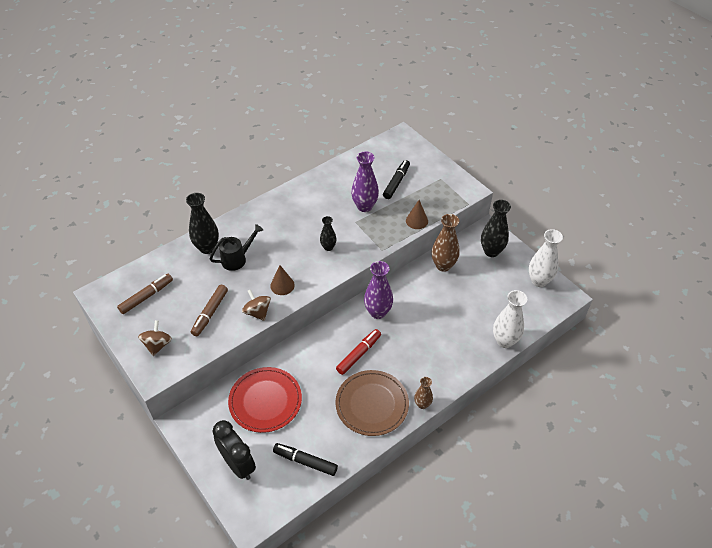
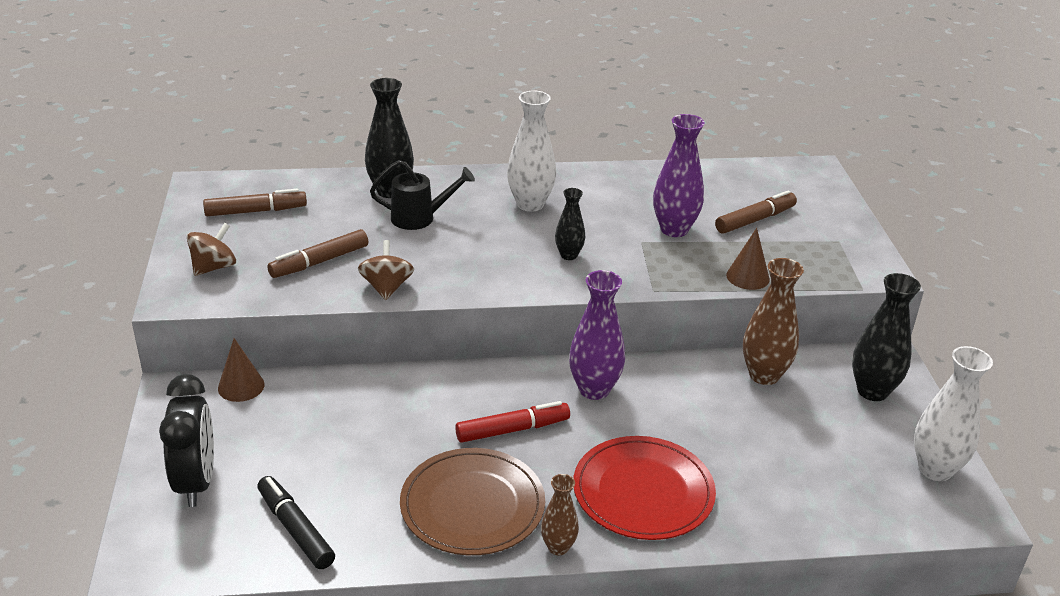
camera: 30 degrees right, 15 degrees down
(265, 401) = (313, 422): red plate -> red plate (643, 492)
(282, 285) = (454, 272): brown cone -> brown cone (241, 386)
(396, 182) = (754, 220): black marker -> brown marker
(504, 341) = (792, 527): white vase -> white vase (530, 204)

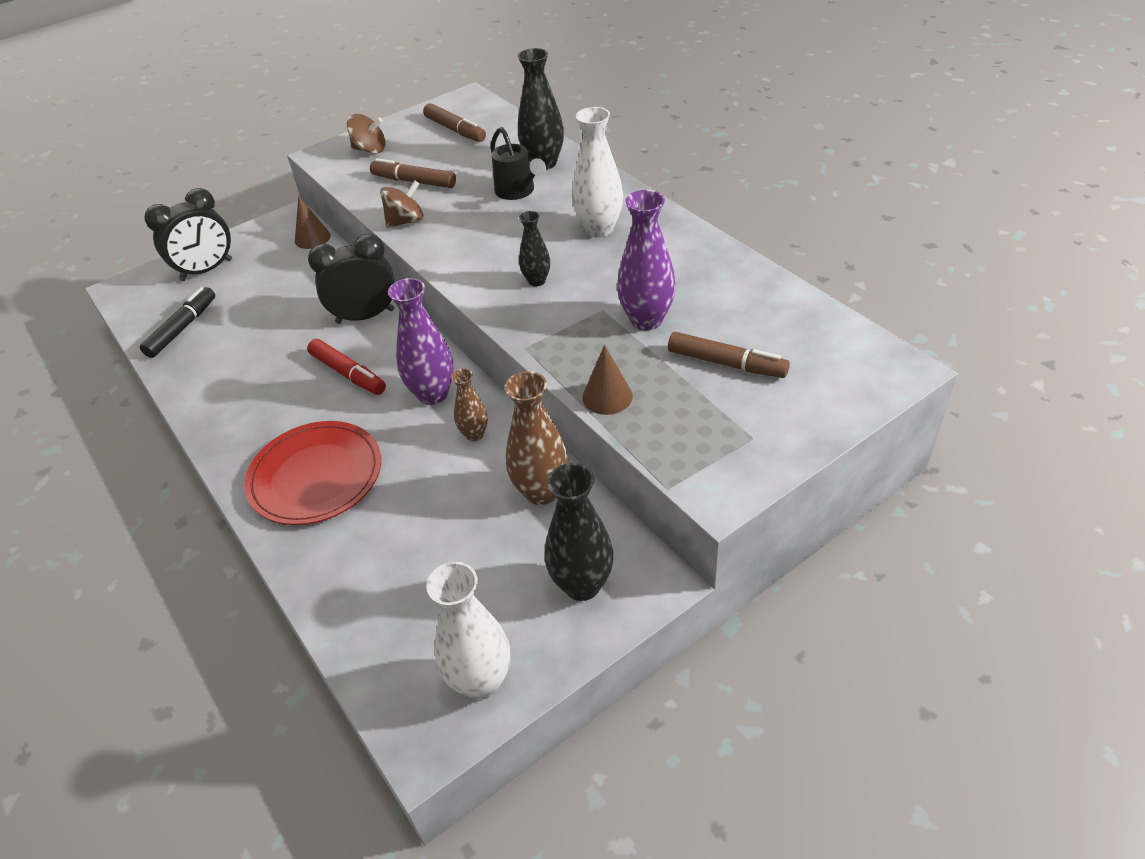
camera: 65 degrees right, 10 degrees up
(431, 392) = (365, 316): none -> black clock
(472, 505) = (247, 392): brown plate -> none
(558, 547) = (223, 455): brown vase -> brown vase (474, 434)

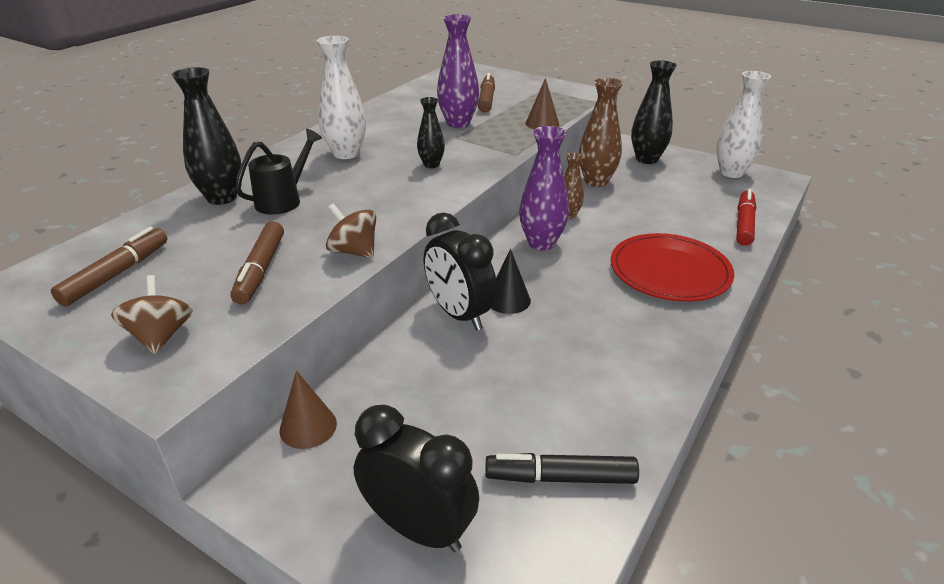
camera: 115 degrees left, 10 degrees down
(348, 373) = (548, 296): red marker -> red marker (744, 224)
(362, 348) = (508, 300): none -> black cone

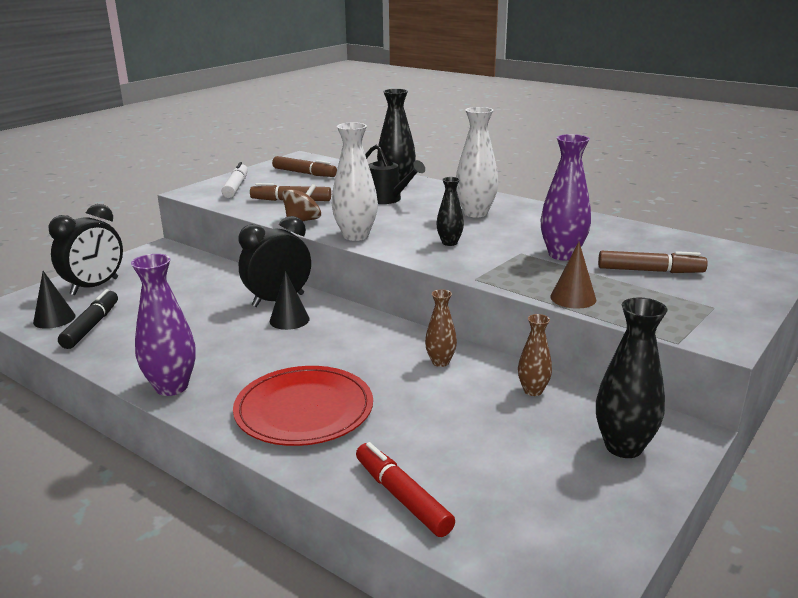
camera: 95 degrees right, 10 degrees down
(161, 336) = (236, 187): brown spinning top -> white marker
(308, 427) = (192, 258): brown cone -> none
(541, 243) = (380, 341): purple vase -> purple vase (171, 387)
(547, 539) = (54, 319): none -> black cone
(596, 181) = (533, 391): brown vase -> brown vase, size x0.58
(731, 172) = (589, 533): white vase -> white vase (355, 236)
(744, 224) = (402, 497): red marker -> red marker turned 150 degrees counterclockwise

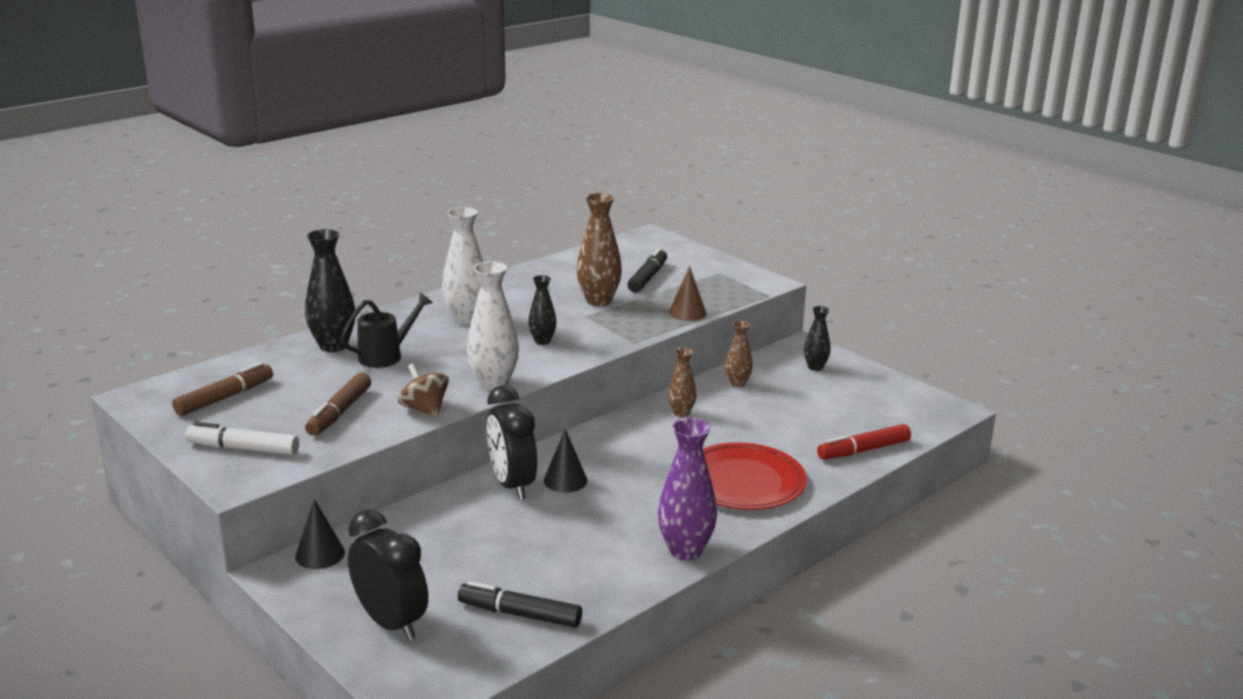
camera: 80 degrees left, 0 degrees up
(54, 319) = (483, 648): black cone -> black cone (320, 554)
(562, 255) = (598, 301): purple vase -> brown vase
(623, 447) = (815, 367): black vase -> black vase, size x0.58
(649, 271) = (647, 278): brown marker -> black marker

